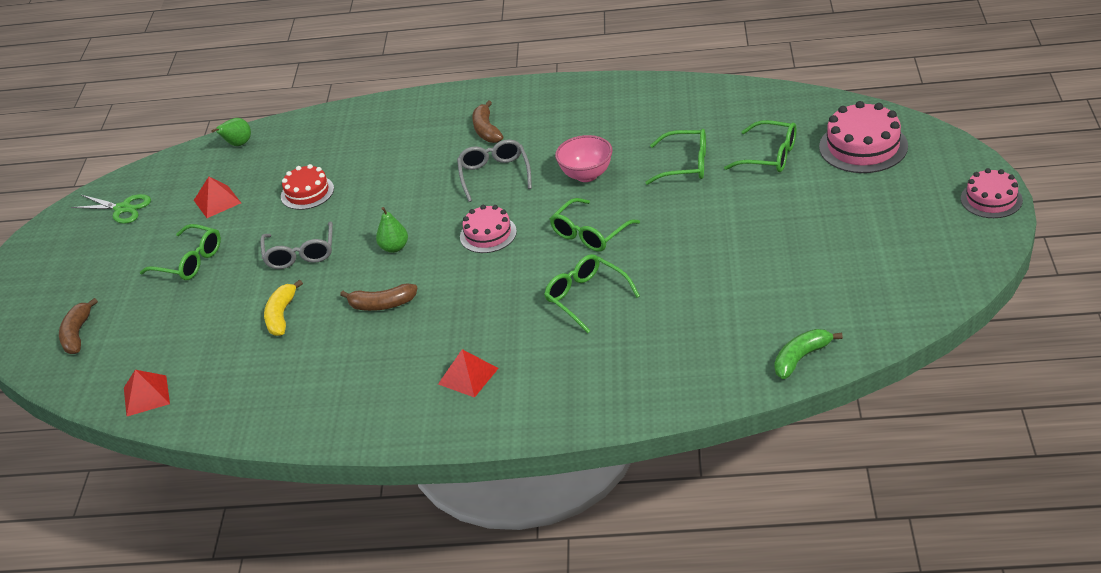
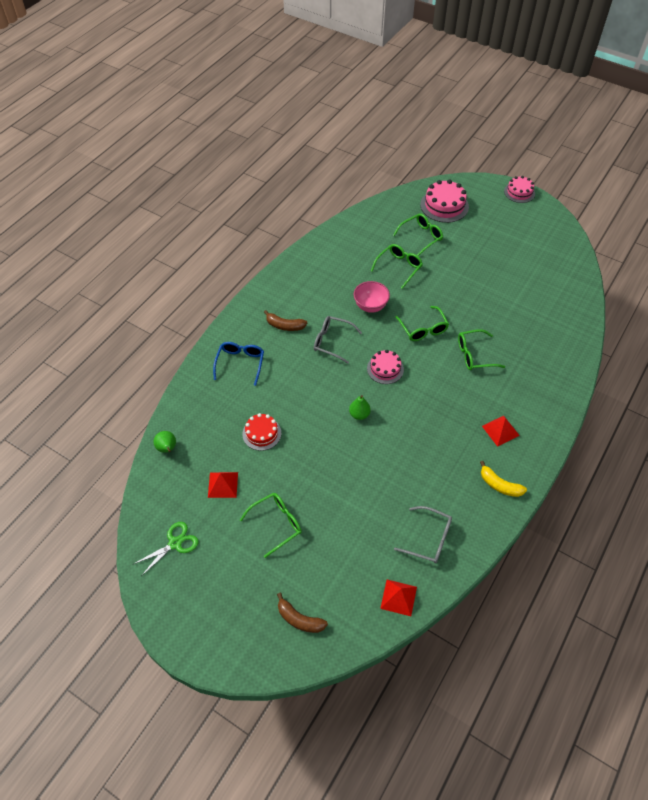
camera: 65 degrees left, 15 degrees up
(281, 315) = (377, 495): yellow banana -> yellow banana (499, 485)
(300, 254) = (323, 462): grey glasses -> grey glasses (429, 539)
(382, 304) = (408, 442): brown banana -> none
(398, 129) = (240, 363): none -> blue glasses
(801, 358) = (579, 304): green banana -> none

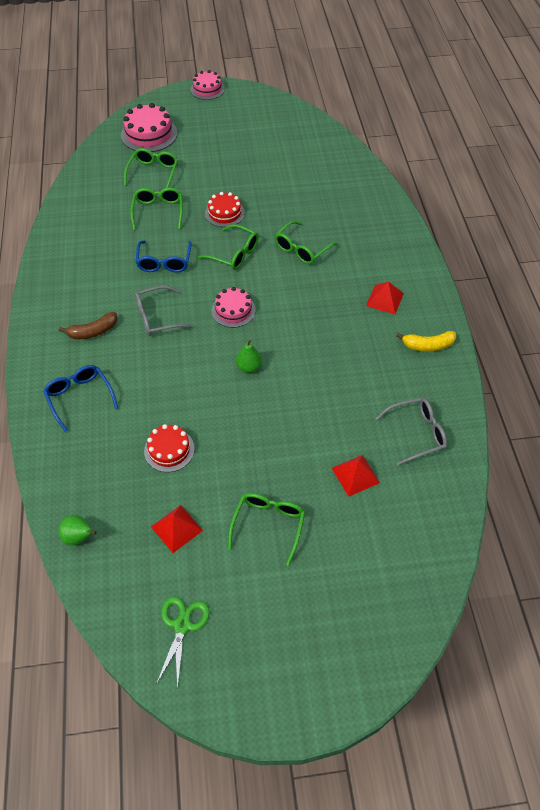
camera: 40 degrees left, 0 degrees up
(299, 619) = (376, 596): brown banana -> none
(370, 306) = (164, 262): pink bowl -> blue glasses
(398, 597) = (441, 504): red pyramid -> red pyramid (355, 475)
(444, 295) = (224, 213): none -> red cake

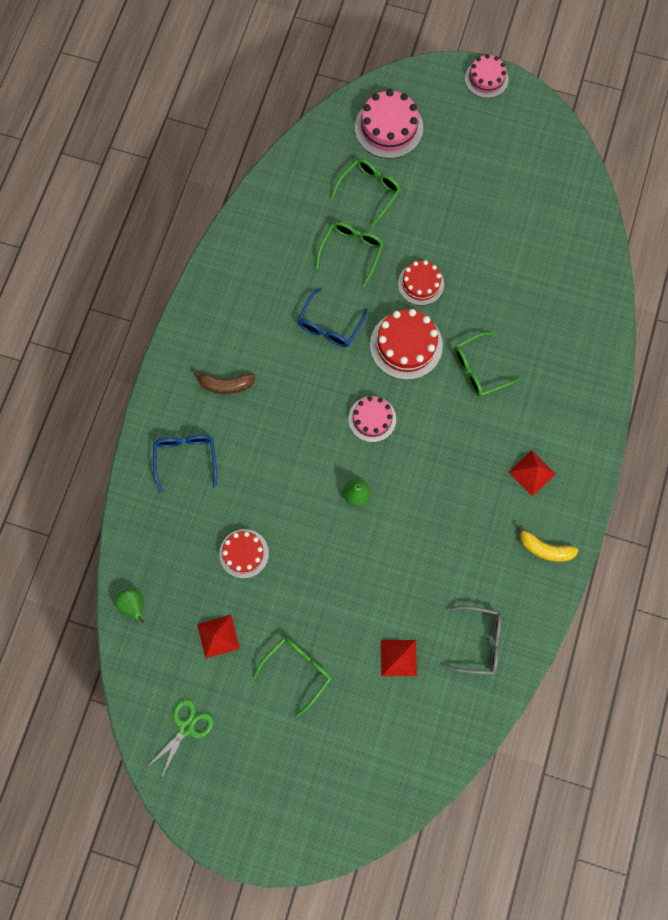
camera: 25 degrees right, 20 degrees up
(157, 317) = (294, 394): grey glasses -> none
(234, 254) = (406, 345): green glasses -> red cake

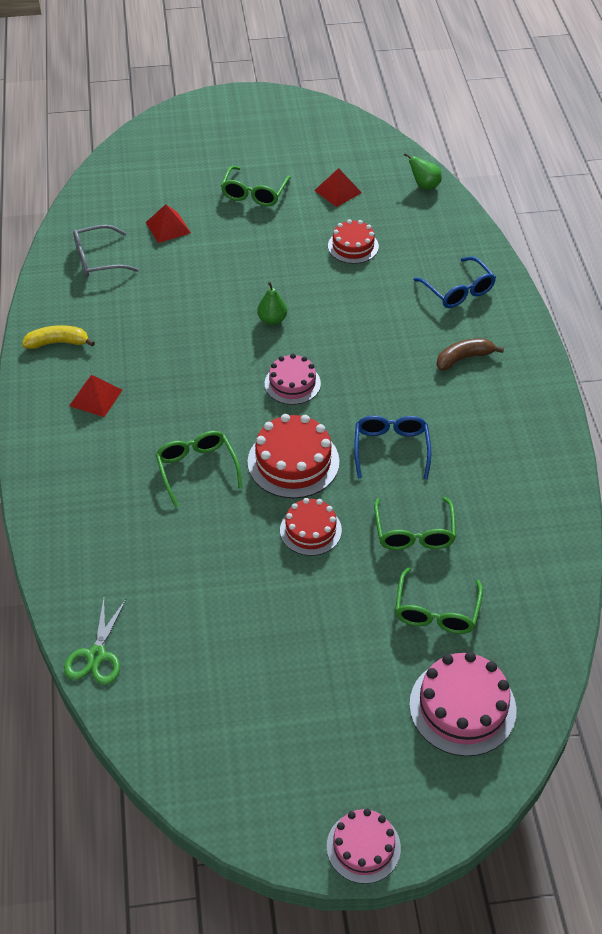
camera: 155 degrees right, 25 degrees down
(186, 727) = (325, 137): green scissors -> green scissors (96, 655)
(479, 369) = (197, 469): green glasses -> green glasses turned 60 degrees counterclockwise

